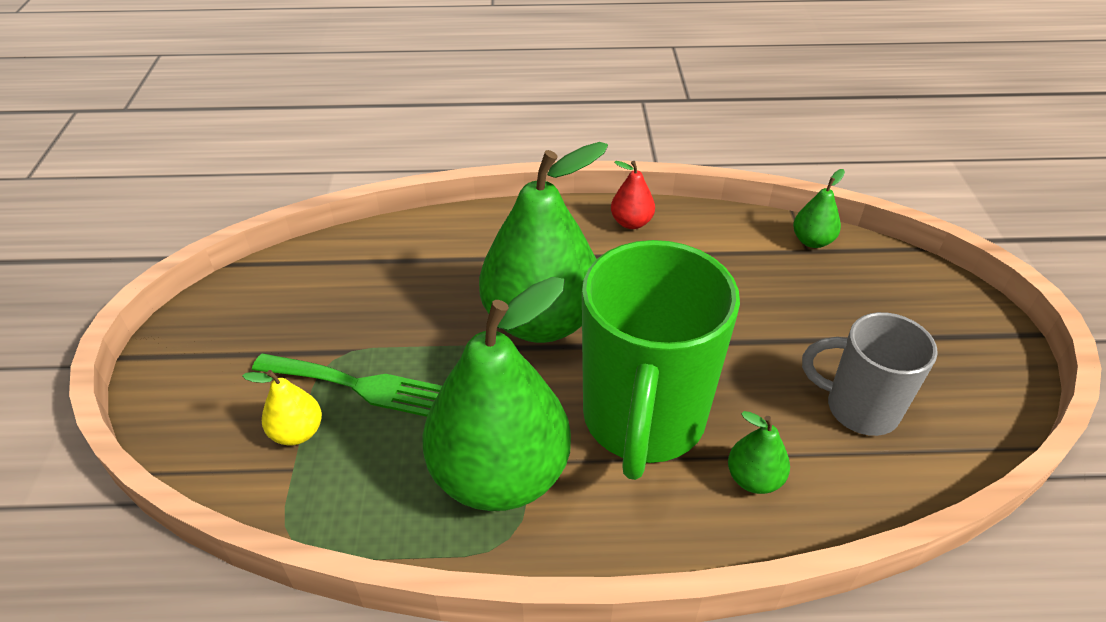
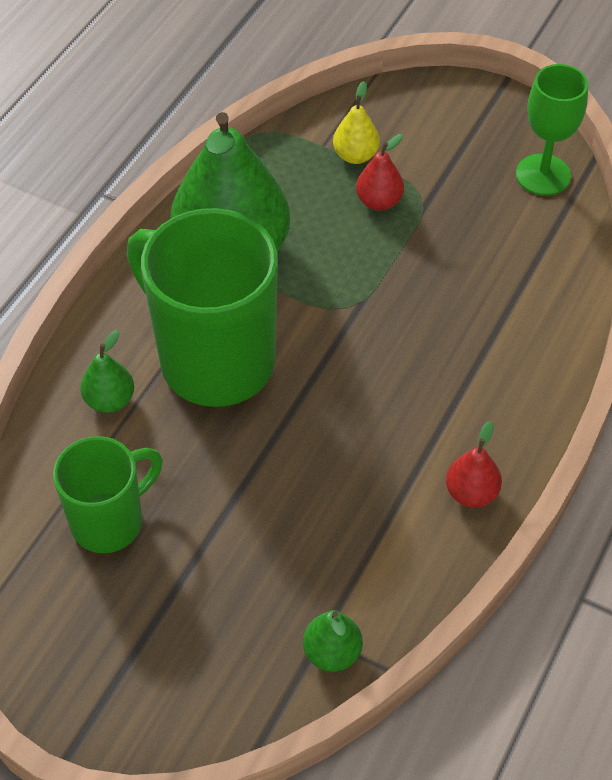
camera: 120 degrees right, 10 degrees up
(266, 287) = (543, 175): none -> green goblet
(359, 386) = (379, 201): green fork -> red pear
(541, 321) = (372, 345): green pear -> none
(859, 408) = (110, 521): grey mug -> green mug

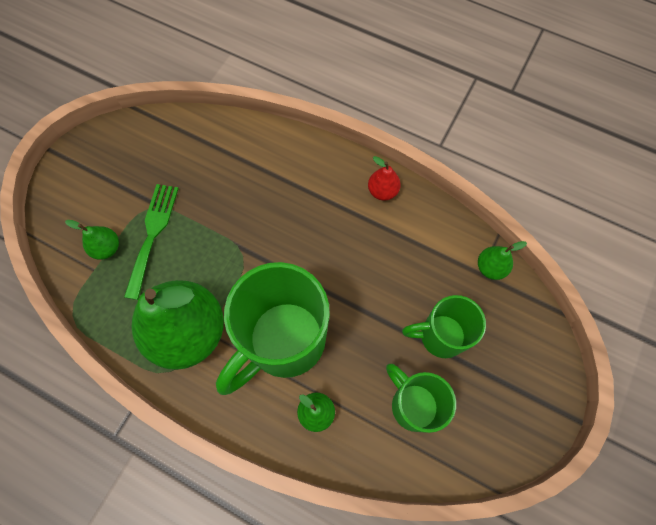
camera: 90 degrees left, 15 degrees up
(213, 565) = (440, 336): none -> green mug
(355, 155) = (107, 248): yellow pear -> green pear
(379, 201) = (152, 234): red pear -> green fork
(543, 175) = (142, 135): green goblet -> none

